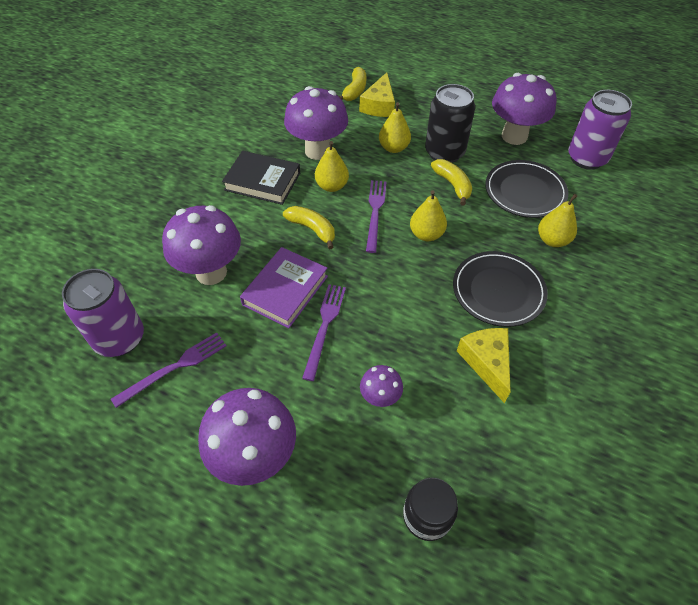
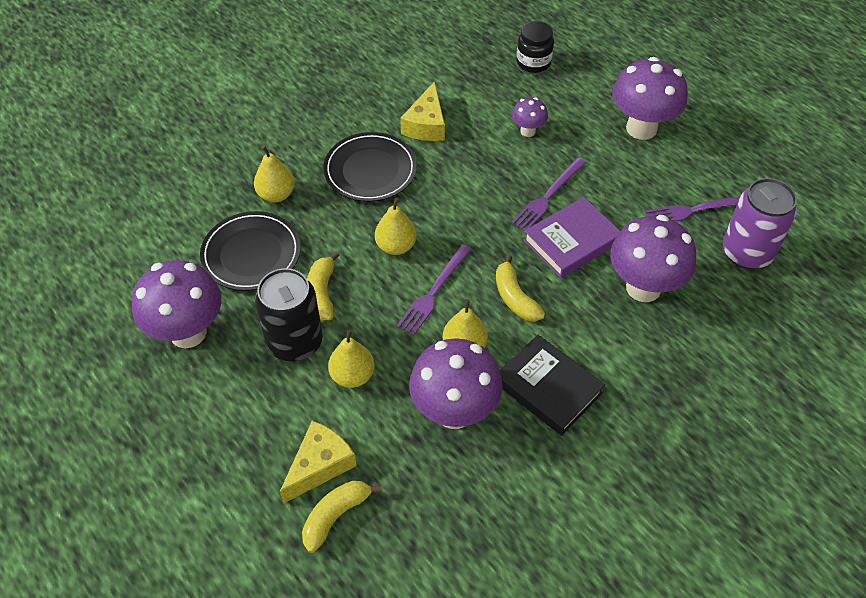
camera: 155 degrees left, 0 degrees up
(586, 158) = (140, 268): purple can -> none

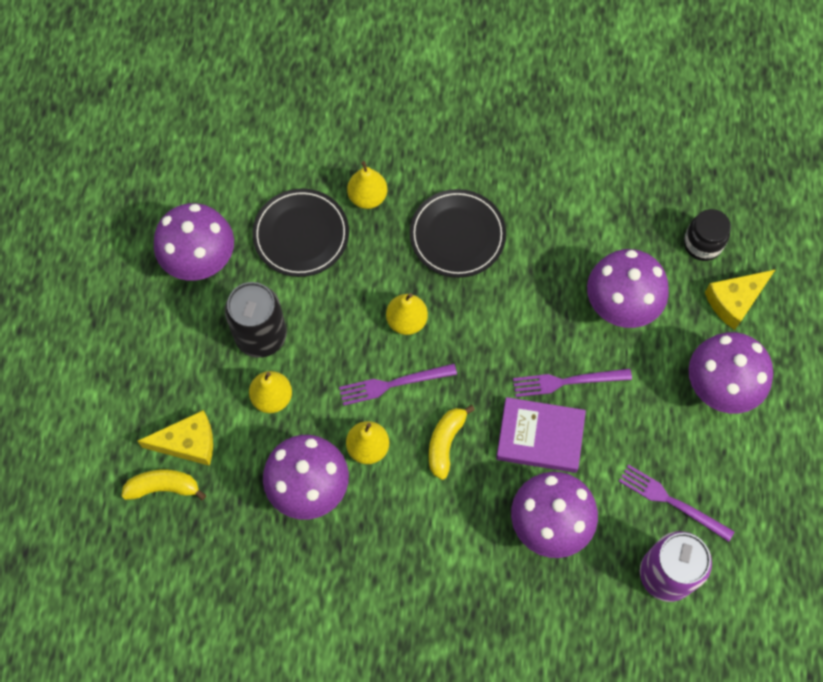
camera: 45 degrees right, 15 degrees up
(322, 293) = (316, 313): yellow banana -> none
(426, 124) = (545, 230): yellow cheese -> yellow cheese (734, 301)
(528, 131) = (620, 308): purple mushroom -> purple mushroom, size x2.01
(548, 388) = (390, 533): black book -> none

